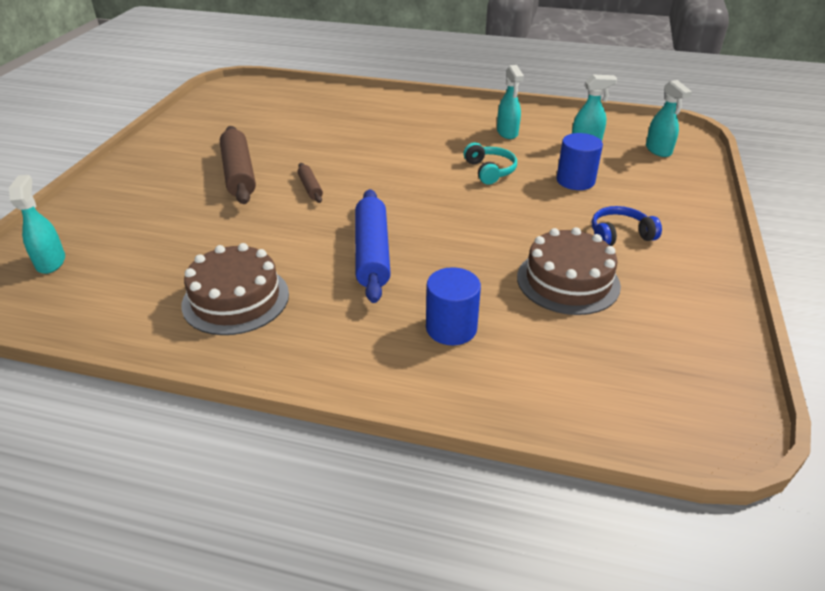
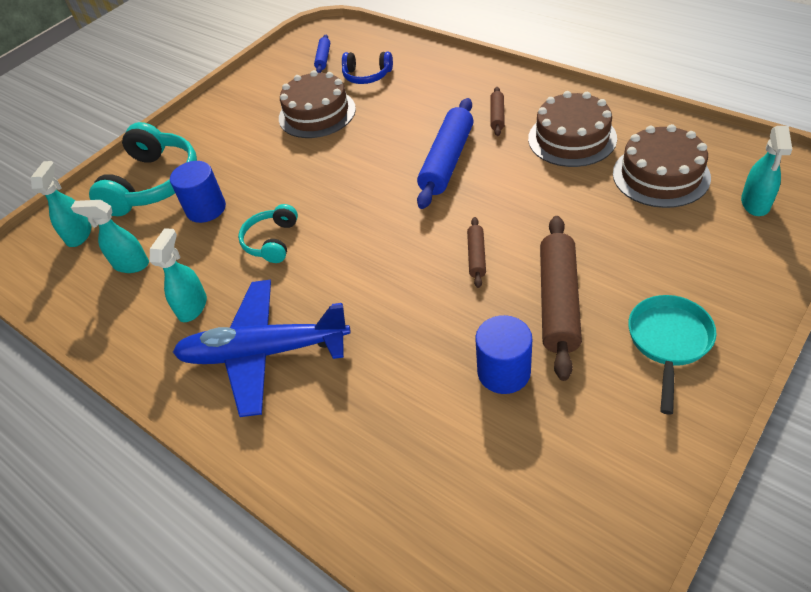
camera: 150 degrees left, 10 degrees up
(138, 274) = (660, 175): none -> brown cake
(160, 167) = (668, 342): none -> turquoise pan
(335, 313) = (497, 116): none -> brown rolling pin
(434, 124) = (264, 352): none -> blue plane
(451, 328) = (421, 95): blue cylinder -> blue cylinder (503, 372)
(619, 235) = (239, 143): blue headphones -> blue headphones (367, 75)
(653, 368) = (323, 58): none -> blue rolling pin
(654, 190) = (154, 183): none -> turquoise headphones

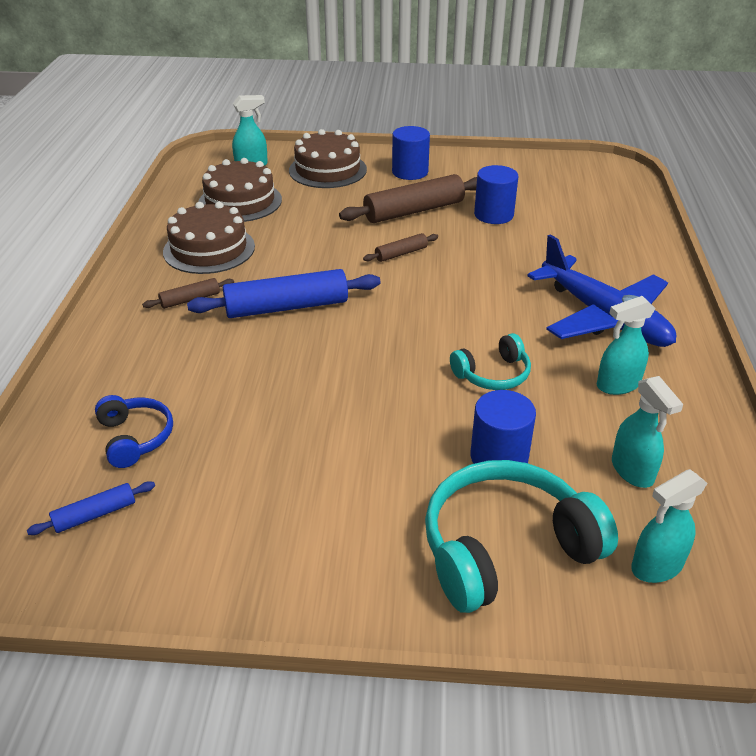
camera: 130 degrees left, 10 degrees down
(317, 113) = (251, 448): brown cake -> brown cake (327, 170)
(668, 342) = (410, 172): turquoise pan -> blue cylinder

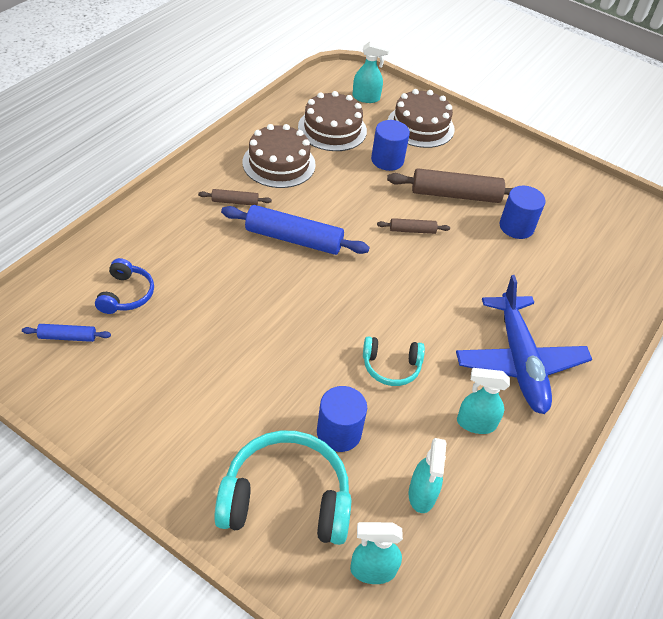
camera: 25 degrees right, 10 degrees up
(410, 172) = (484, 155): blue cylinder -> blue cylinder (387, 160)

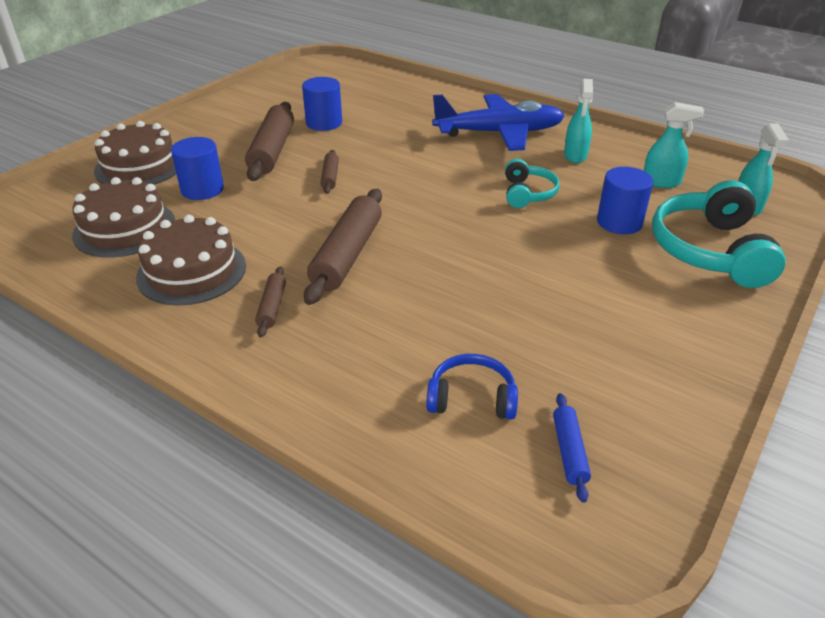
camera: 85 degrees left, 10 degrees down
(294, 239) = (347, 255): blue rolling pin -> brown rolling pin
(366, 98) = (62, 202): turquoise spray bottle -> none

